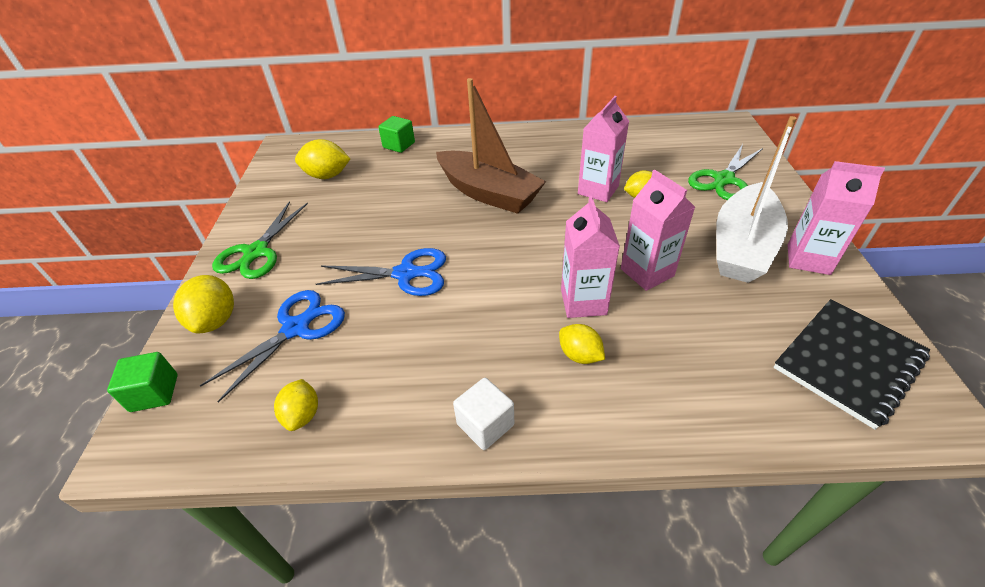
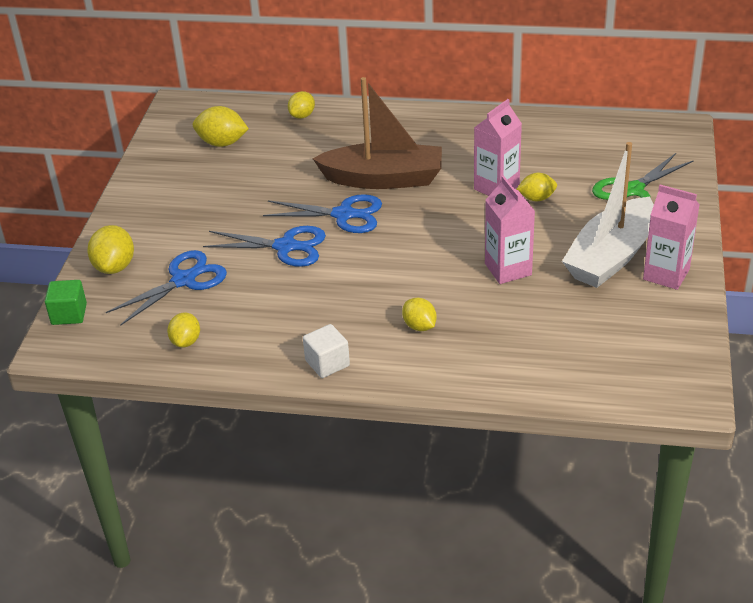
camera: 10 degrees right, 5 degrees down
(256, 252) = (149, 212): green scissors -> none
(399, 145) = (302, 116): green cube -> yellow lemon
(458, 232) = (343, 214): none -> blue scissors
(488, 193) = (383, 179): brown boat -> brown boat turned 45 degrees counterclockwise
(583, 302) = (439, 287): pink carton -> none
(848, 362) = (642, 356): black notebook -> none

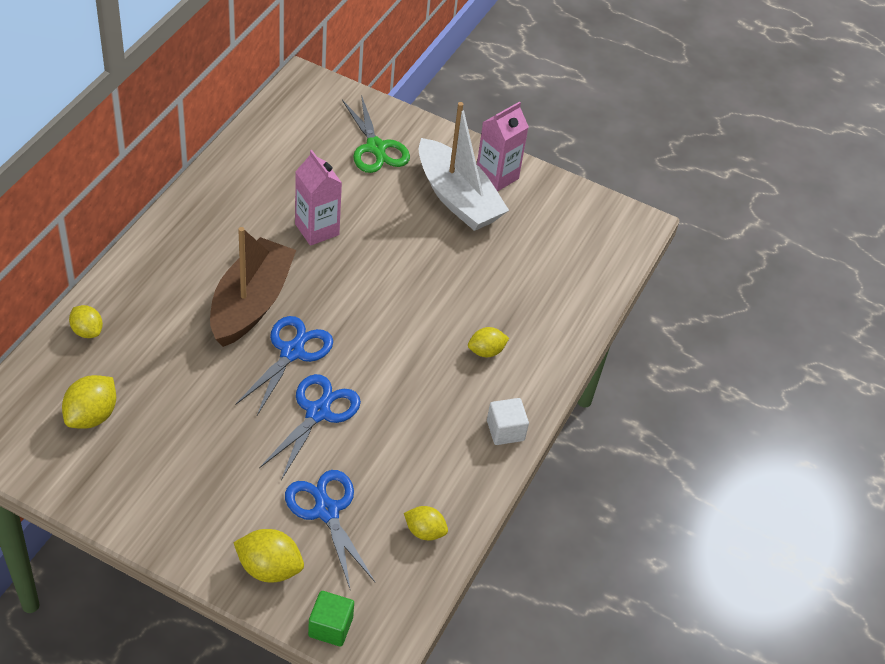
camera: 80 degrees left, 10 degrees up
(508, 269) = (440, 266): pink carton -> none
(536, 198) = (350, 210): yellow lemon -> none

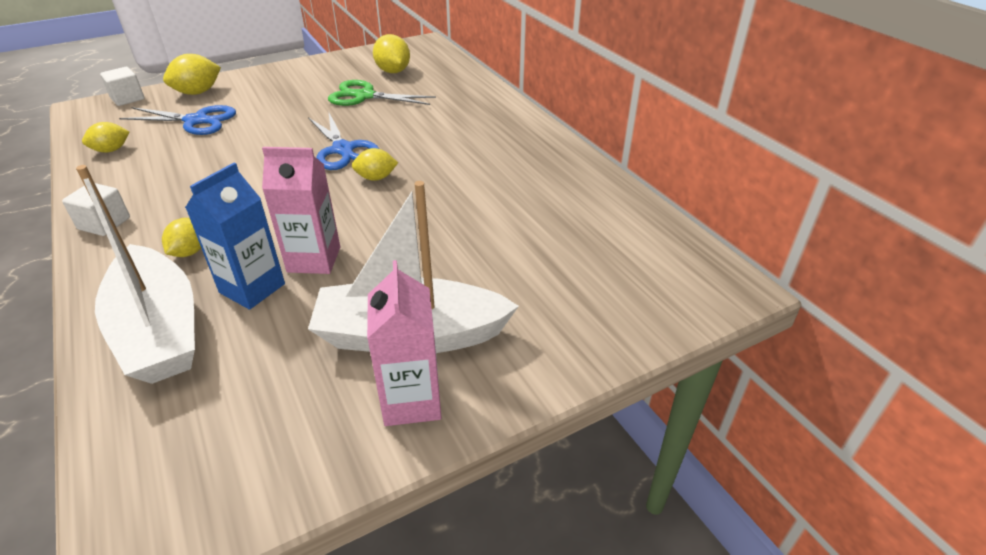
camera: 130 degrees right, 10 degrees down
(87, 331) = (466, 84): yellow lemon -> yellow lemon (376, 178)
(251, 303) = (416, 147): brown boat -> none
(317, 229) = (466, 208): pink carton -> pink carton (314, 259)
(317, 412) = (273, 142): blue scissors -> none
(330, 627) = (127, 98): green cube -> white cube
(376, 147) = (561, 300): green scissors -> green scissors (365, 96)
(486, 292) = (252, 288): none -> blue carton
(551, 309) = (159, 330): none -> white boat

